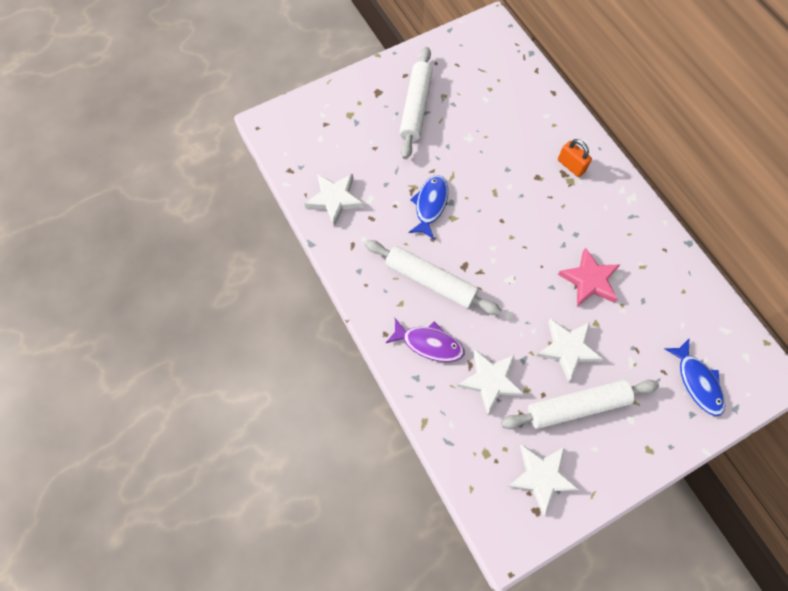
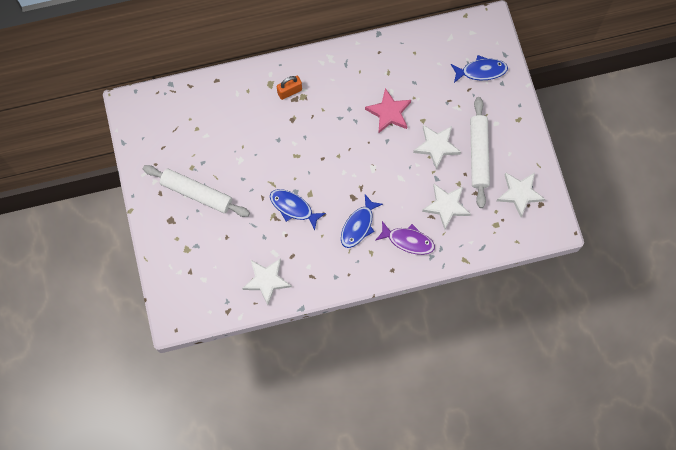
camera: 75 degrees left, 5 degrees up
(429, 343) = (408, 240): purple fish -> purple fish turned 75 degrees clockwise
(430, 280) = (358, 225): white rolling pin -> blue fish

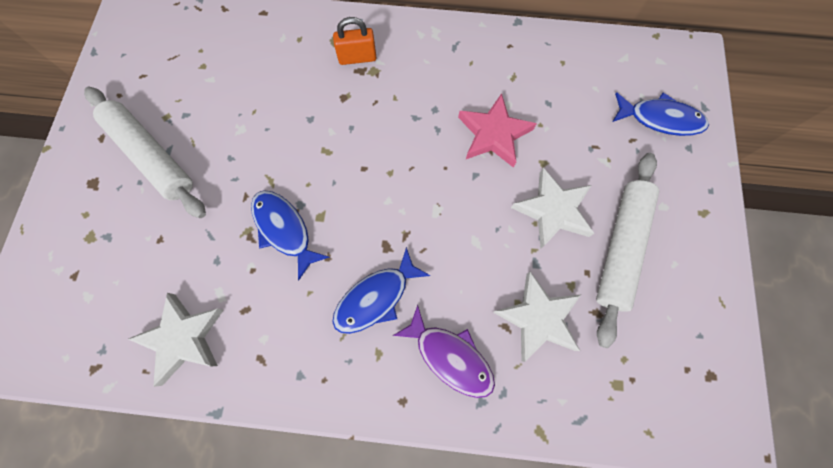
camera: 20 degrees right, 0 degrees up
(519, 193) = (676, 342): white star -> none

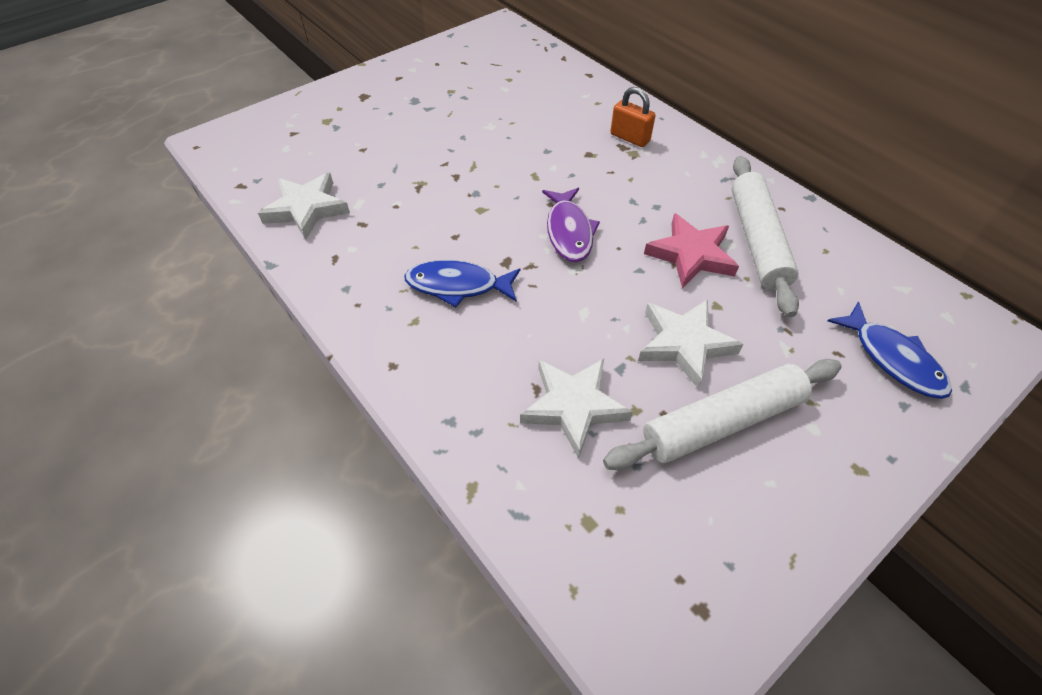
camera: 45 degrees right, 20 degrees down
(152, 156) = (415, 104): white rolling pin -> white rolling pin (757, 240)
(284, 229) = (446, 199): blue fish -> none
(450, 356) = (465, 368): purple fish -> purple fish (569, 231)

